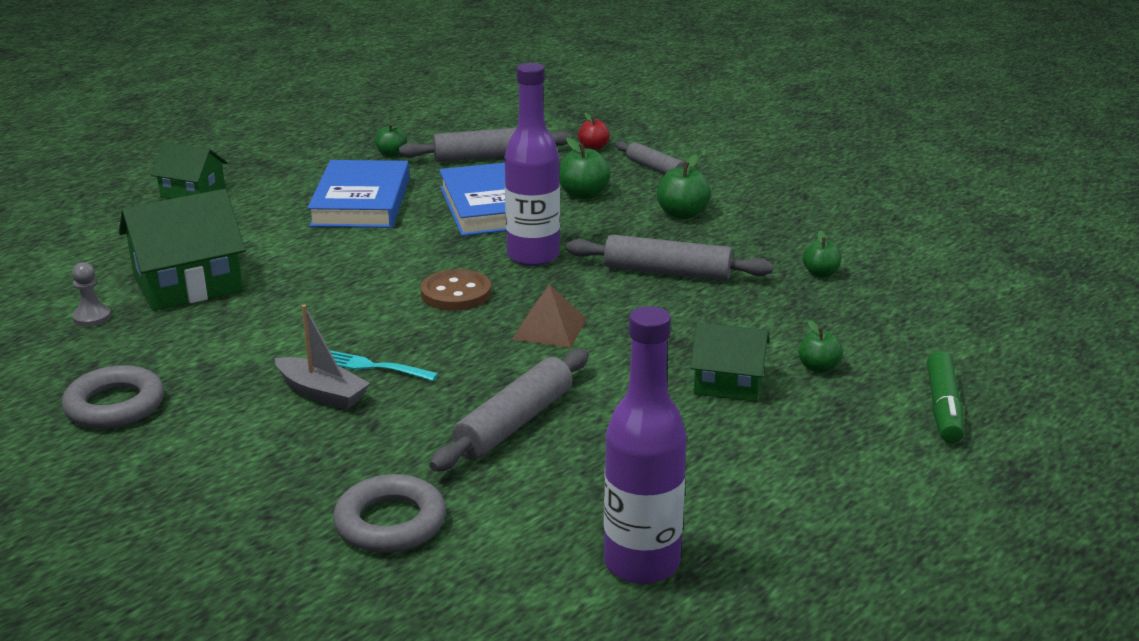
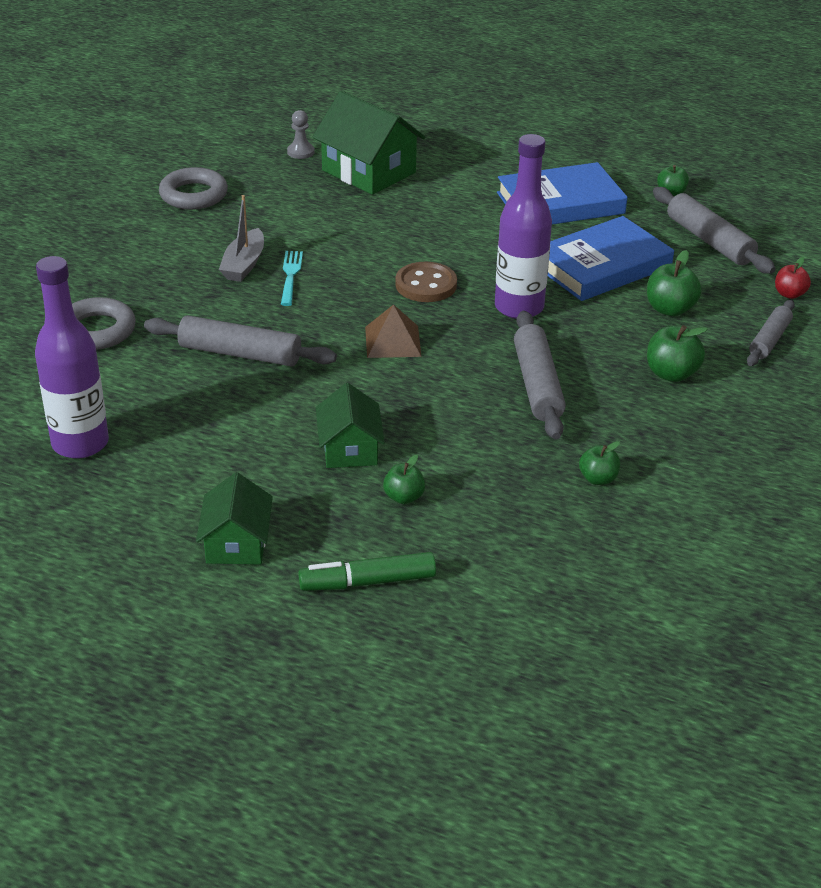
camera: 70 degrees right, 10 degrees up
(193, 192) = (519, 129): green house -> green house (236, 543)

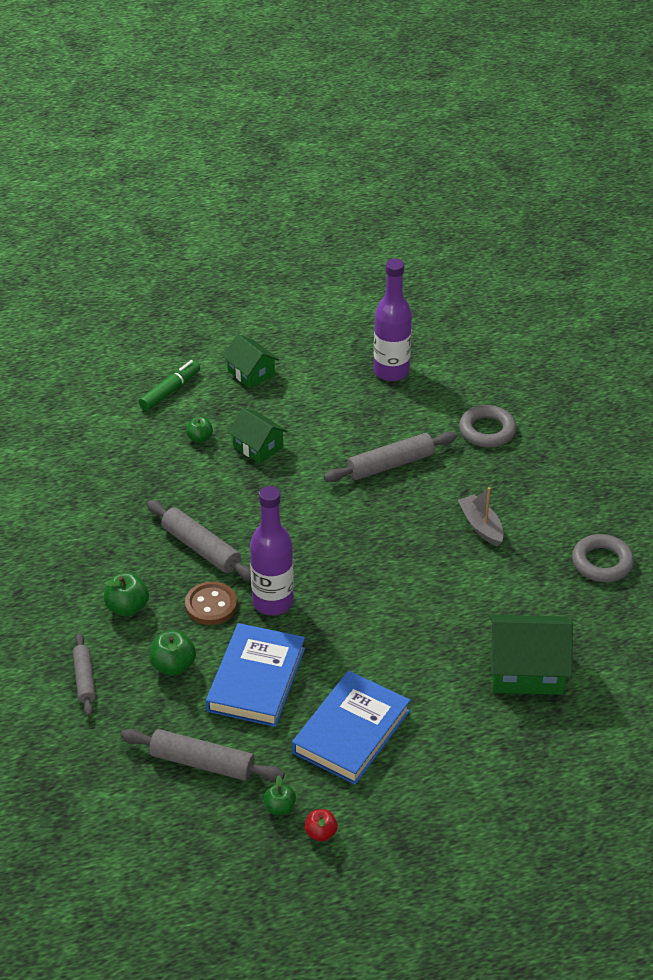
camera: 140 degrees right, 5 degrees up
(290, 276) = (441, 536): turquoise fork -> none
(300, 152) = (601, 657): grey pawn -> none
(393, 341) = (318, 526): brown pyramid -> none
(426, 285) = (351, 583): brown button -> brown button (211, 605)
(598, 479) = (109, 507): green apple -> none
(789, 294) = (100, 738): red apple -> red apple (321, 833)

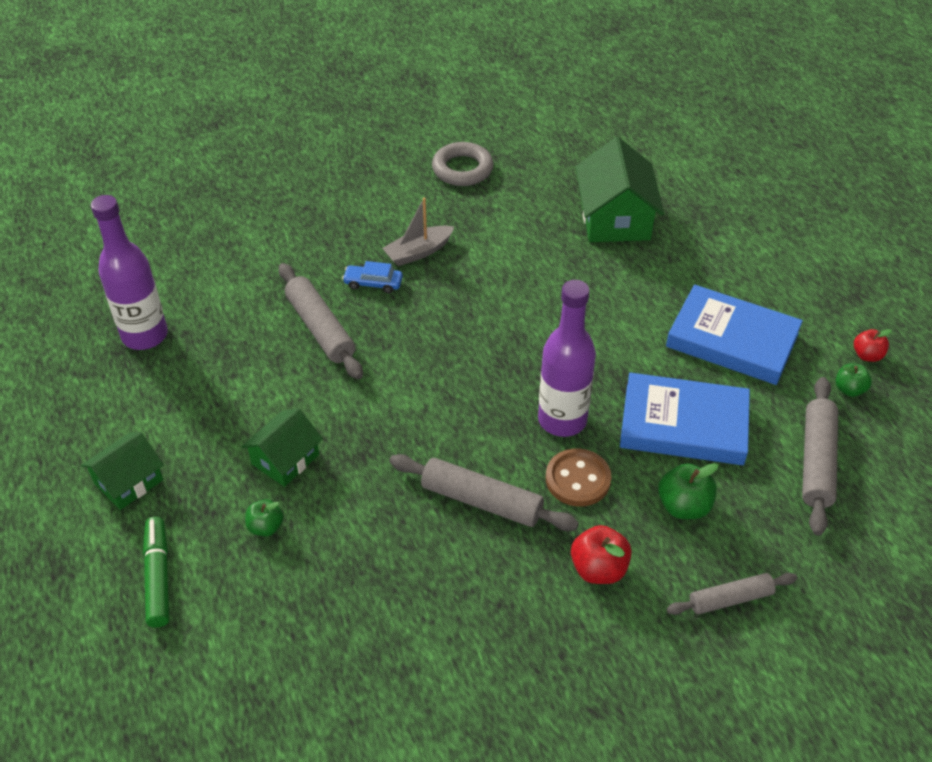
camera: 95 degrees left, 5 degrees up
(127, 607) = (598, 569): green apple -> red apple
(170, 391) = (158, 577): green marker -> green marker turned 45 degrees clockwise
(201, 548) = (481, 501): grey rolling pin -> grey rolling pin turned 75 degrees clockwise
(442, 496) = (373, 283): none -> blue car
(487, 430) = (262, 250): grey ring -> none

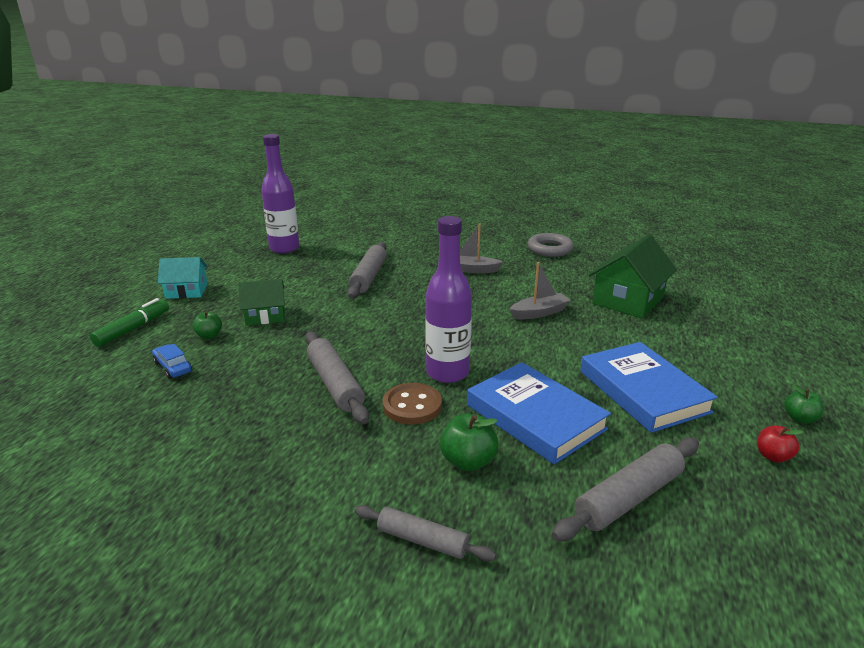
camera: 40 degrees right, 20 degrees down
(128, 481) = (186, 291): green house -> turquoise house
(373, 283) = (425, 272): blue car -> blue car (173, 367)
(556, 285) = (539, 313): none -> grey boat
(598, 569) = (352, 459): red apple -> none
(849, 389) = (725, 469): green apple -> green apple (800, 418)

